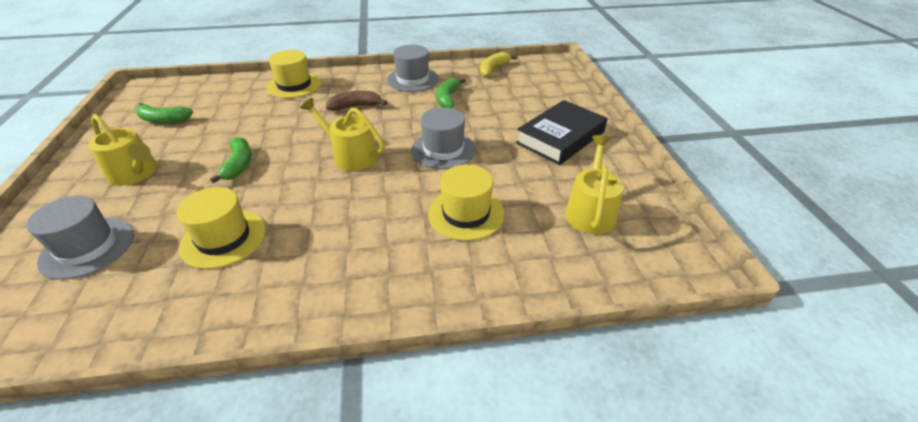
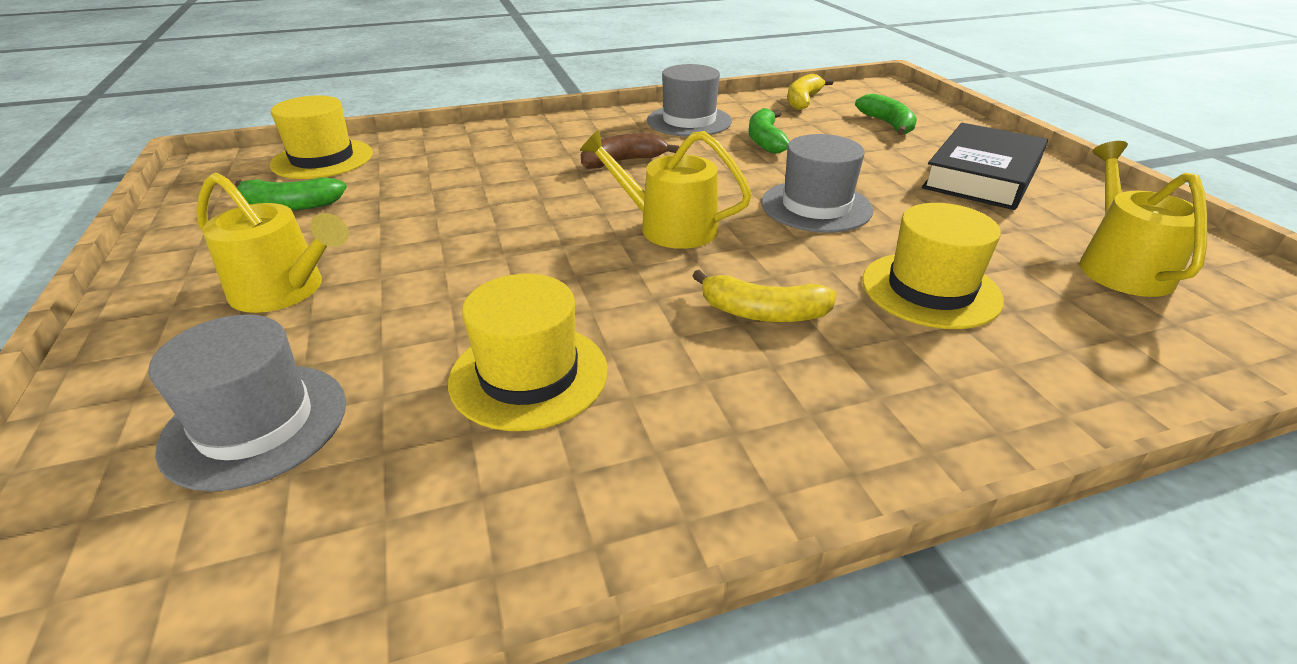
camera: 10 degrees left, 5 degrees down
(239, 164) = (477, 258): green banana -> green banana (887, 124)
(294, 85) = (497, 141): yellow hat -> yellow hat (322, 159)
(364, 217) = (763, 313): none -> yellow banana

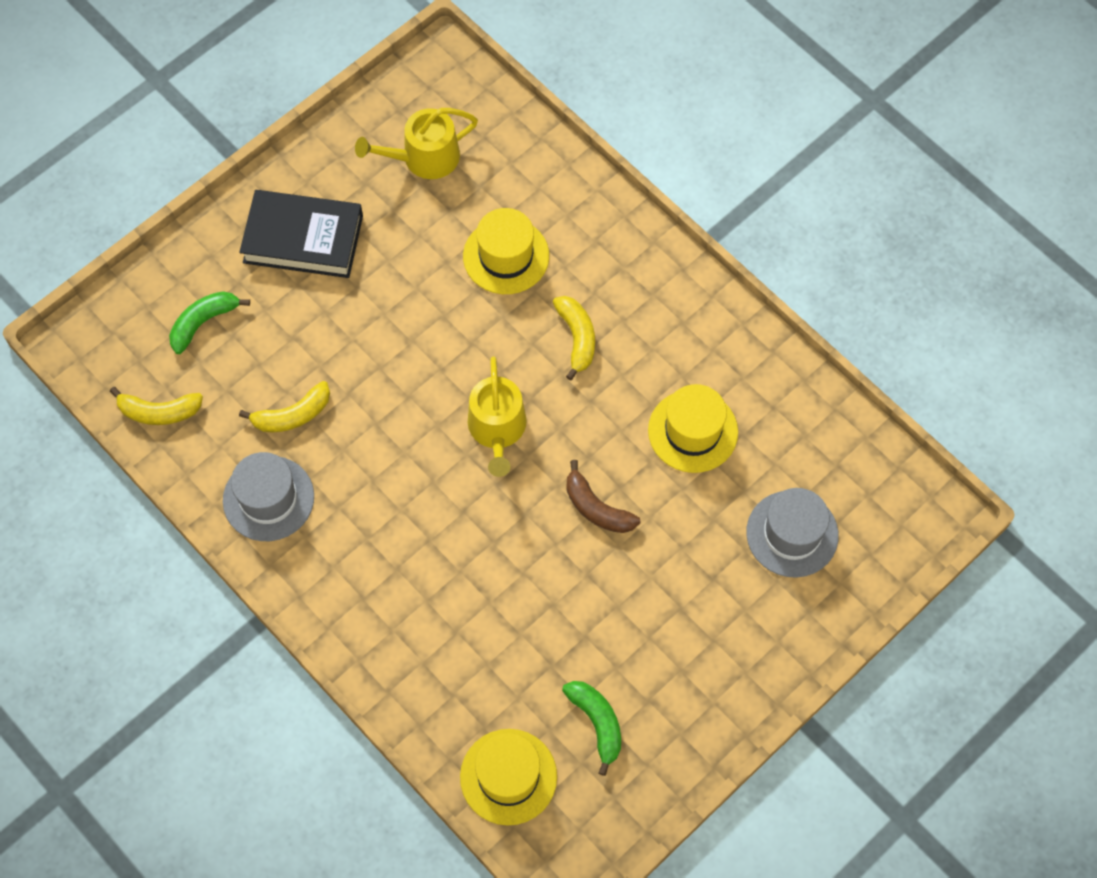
camera: 115 degrees left, 30 degrees up
(285, 290) = (694, 622): yellow watering can -> none
(623, 161) = (394, 513): brown banana -> brown banana (596, 508)
(765, 140) = (292, 415): green banana -> yellow banana
(816, 206) = (416, 342): grey hat -> none

